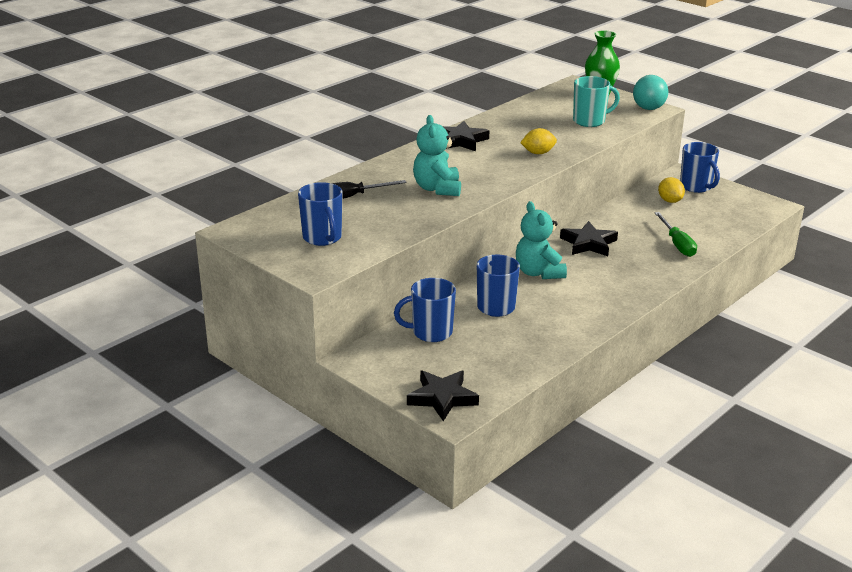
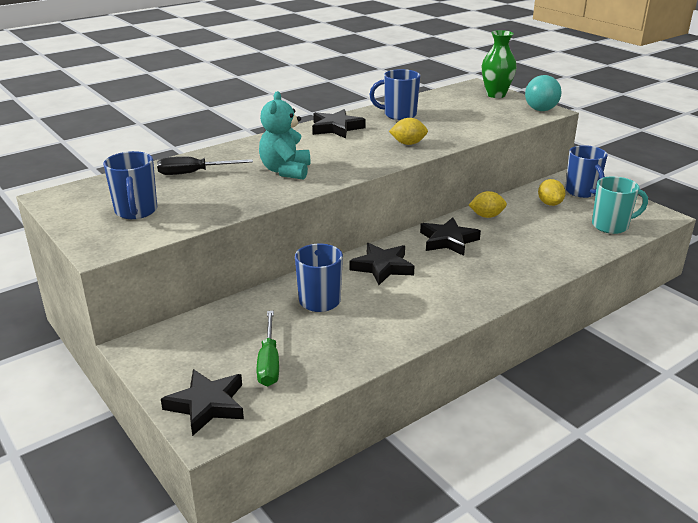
camera: 10 degrees right, 0 degrees up
(430, 332) = (235, 323): blue mug -> blue mug (399, 115)
(538, 273) = (382, 267): turquoise teddy bear -> black star
(590, 121) = (475, 118): turquoise mug -> turquoise mug (611, 226)
(615, 217) = (486, 216): none -> yellow lemon
(677, 244) = (544, 249): green screwdriver -> green screwdriver (269, 362)

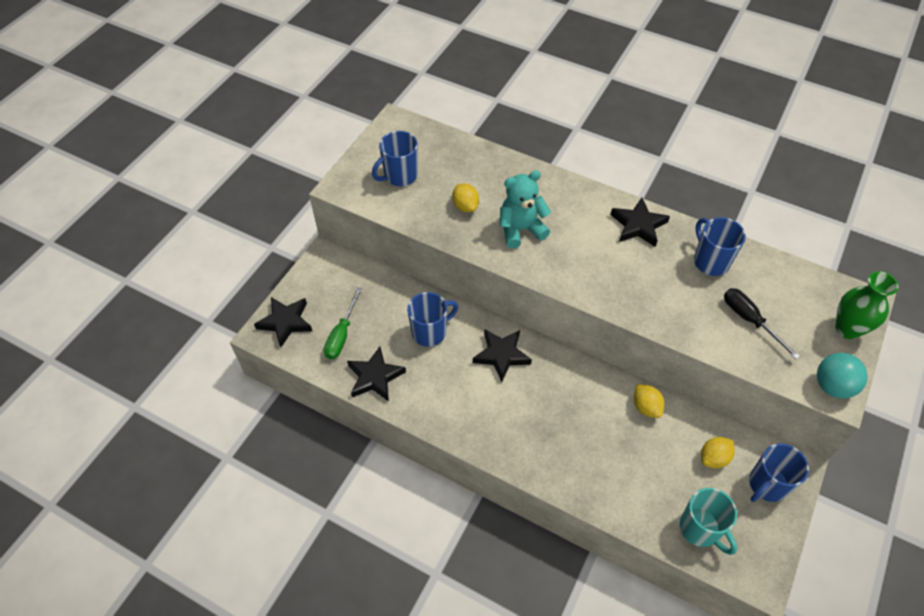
camera: 65 degrees right, 25 degrees up
(194, 173) = (480, 175): black screwdriver -> black screwdriver (749, 320)
(269, 362) = (342, 335): green screwdriver -> green screwdriver turned 45 degrees counterclockwise
(408, 143) = (641, 294): yellow lemon -> yellow lemon (465, 206)
(448, 240) = (576, 389): black star -> black star (375, 377)

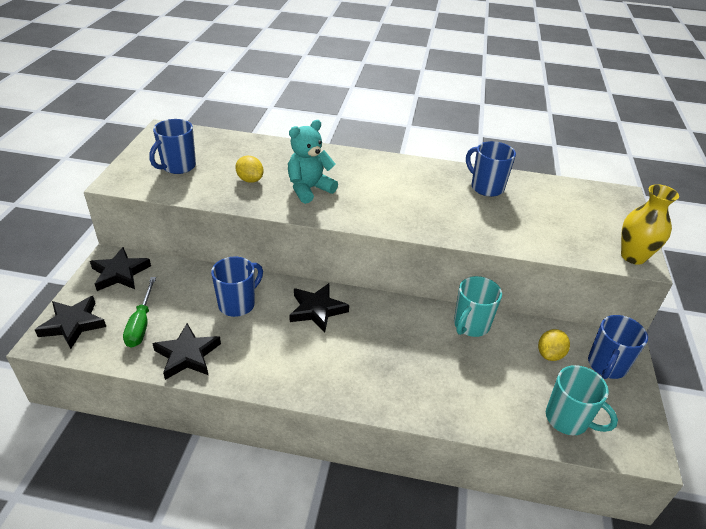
camera: 20 degrees left, 15 degrees down
(638, 225) = (414, 172): black star -> black star (120, 273)
(646, 407) = (470, 325): yellow lemon -> turquoise mug
(749, 320) = (540, 222): black screwdriver -> none
(832, 386) = (633, 256): turquoise ball -> yellow vase
(847, 329) = (620, 215): green vase -> none

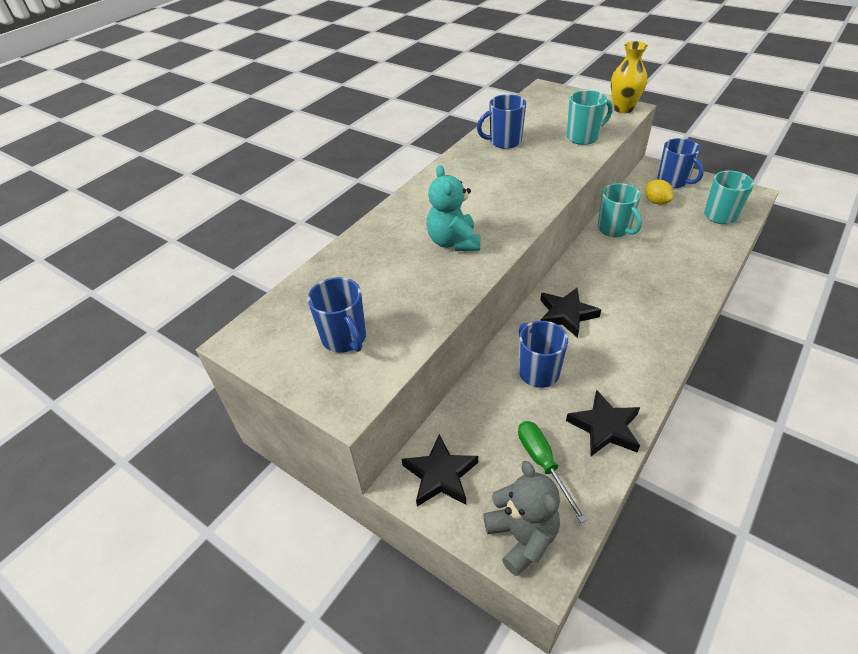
camera: 60 degrees left, 5 degrees up
(73, 324) = (522, 537): black star -> grey teddy bear
(141, 324) = (543, 463): green screwdriver -> green screwdriver turned 135 degrees counterclockwise
(250, 180) = (411, 281): yellow lemon -> none
(539, 235) = (583, 137): none -> turquoise mug

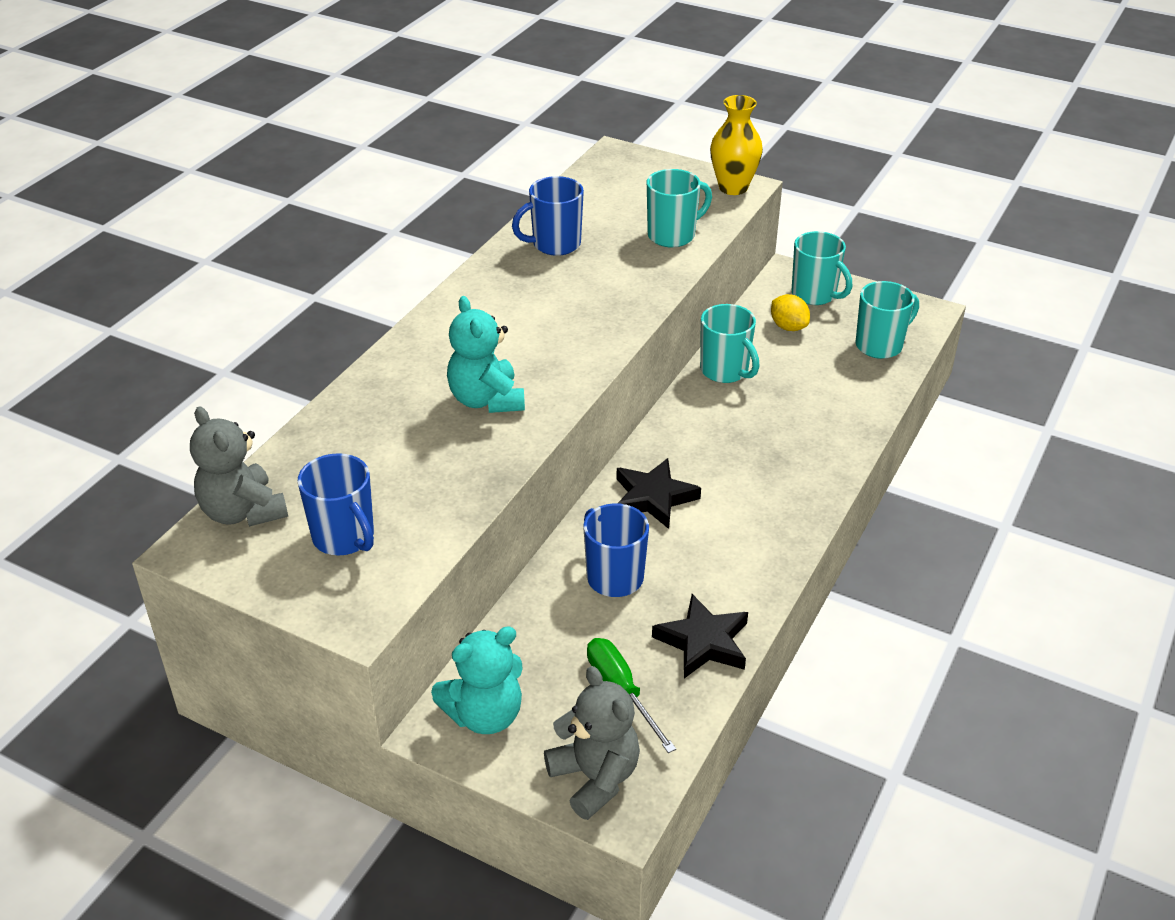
camera: 10 degrees left, 5 degrees down
(277, 315) = (243, 512): none -> grey teddy bear
(440, 475) = (484, 715): black star -> turquoise teddy bear
(673, 181) = (815, 295): blue mug -> turquoise mug

